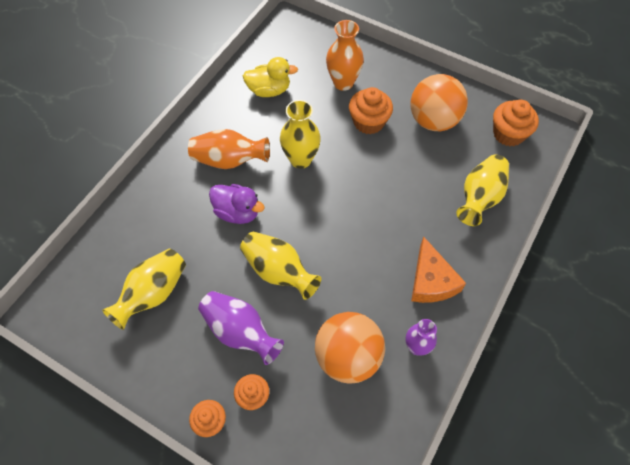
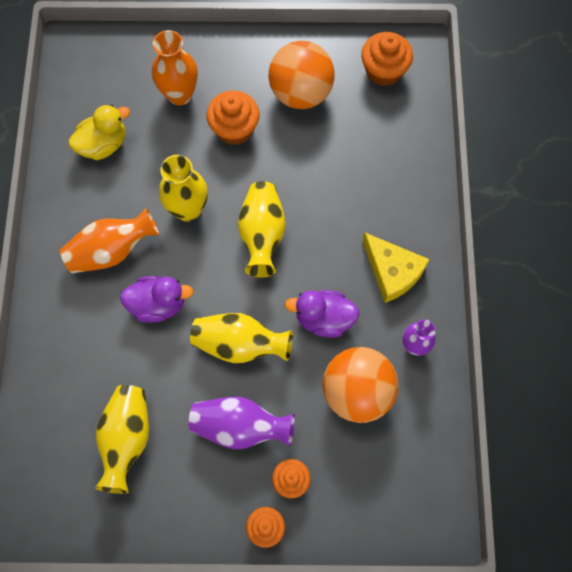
camera: 30 degrees left, 10 degrees up
(354, 287) = (323, 318): none -> purple duck
(431, 281) = (392, 271): orange cheese -> yellow cheese
(479, 198) = (392, 158): yellow vase -> yellow vase (262, 235)

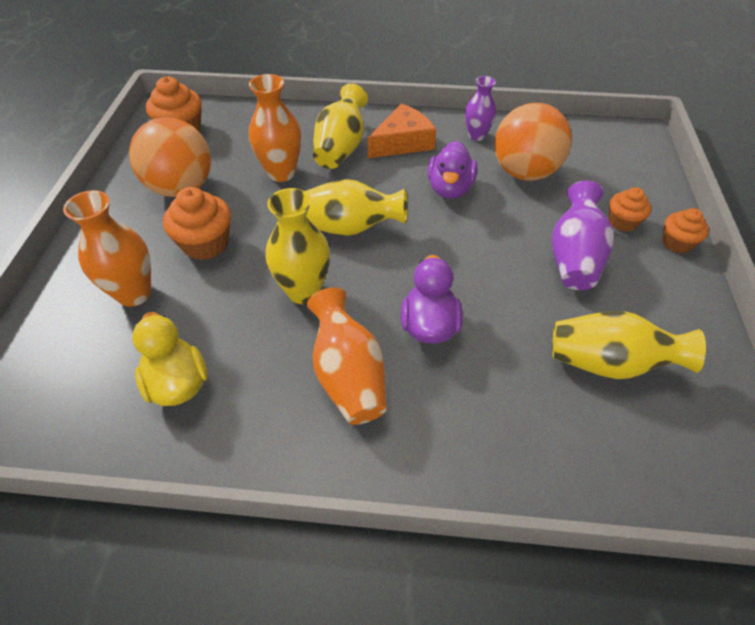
camera: 85 degrees left, 20 degrees down
(240, 344) = (479, 252): yellow vase -> yellow vase (341, 148)
(330, 168) = (281, 173): none -> orange vase
(392, 271) = (402, 142): yellow cheese -> orange cheese

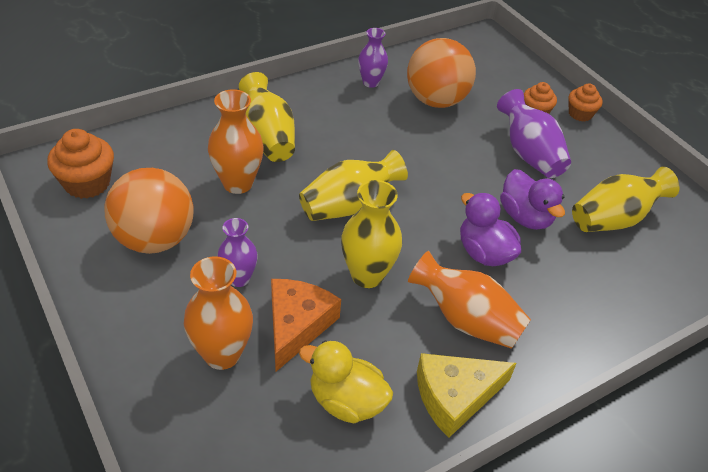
camera: 40 degrees left, 5 degrees down
(205, 244) = (239, 278): orange cupcake -> purple vase
(266, 436) = (455, 396): none -> yellow cheese
(402, 142) = (316, 111): orange cheese -> orange cheese (297, 325)
(450, 189) = (394, 137): purple duck -> purple duck (525, 217)

